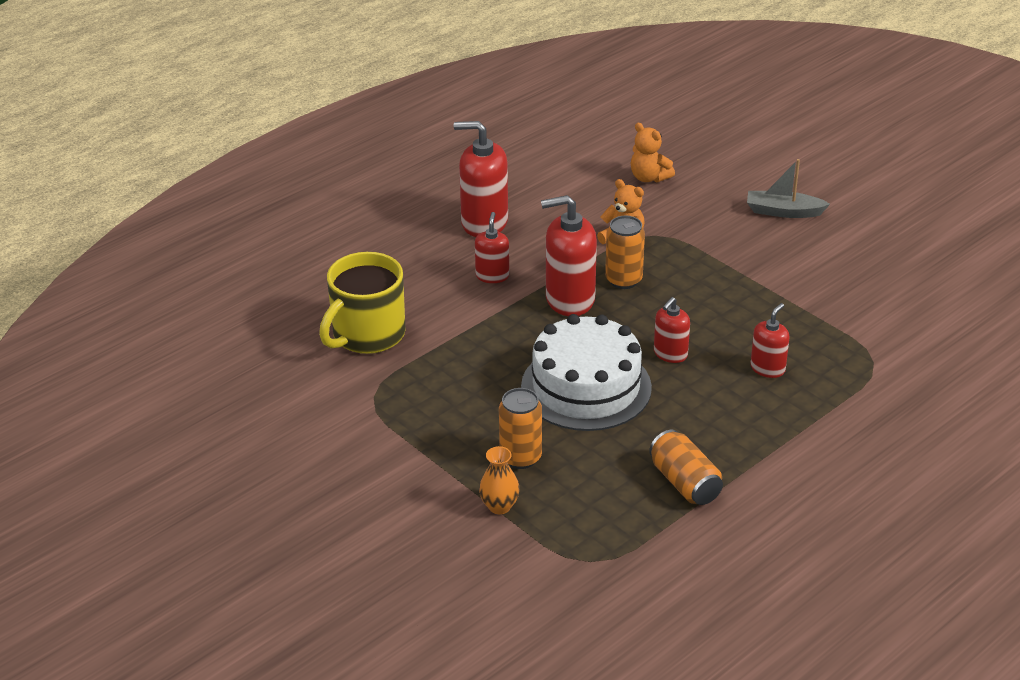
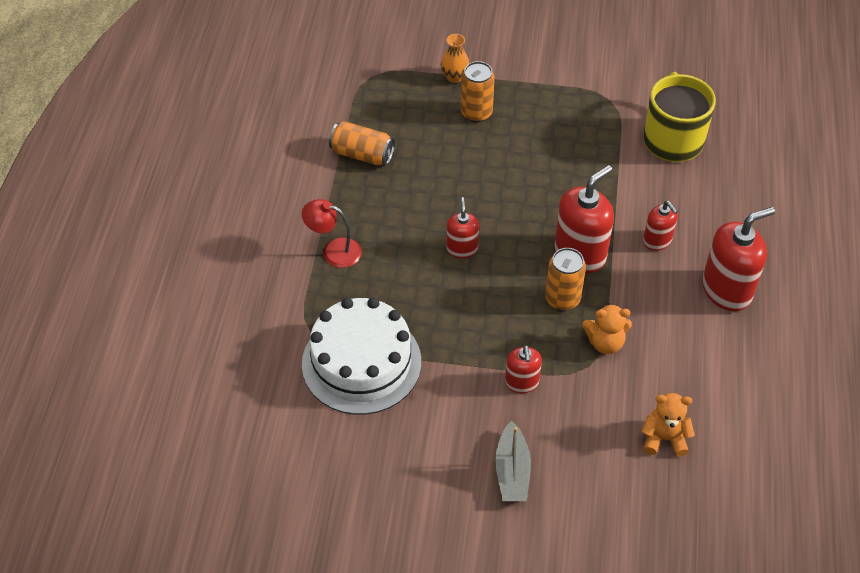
camera: 140 degrees right, 15 degrees up
(586, 387) = (490, 186): white cake -> white cake (361, 362)
(767, 368) = (383, 278): red soap dispenser -> red soap dispenser (521, 383)
(783, 212) = (512, 471): grey boat -> grey boat turned 120 degrees clockwise
(796, 413) = (334, 251): none -> red lamp

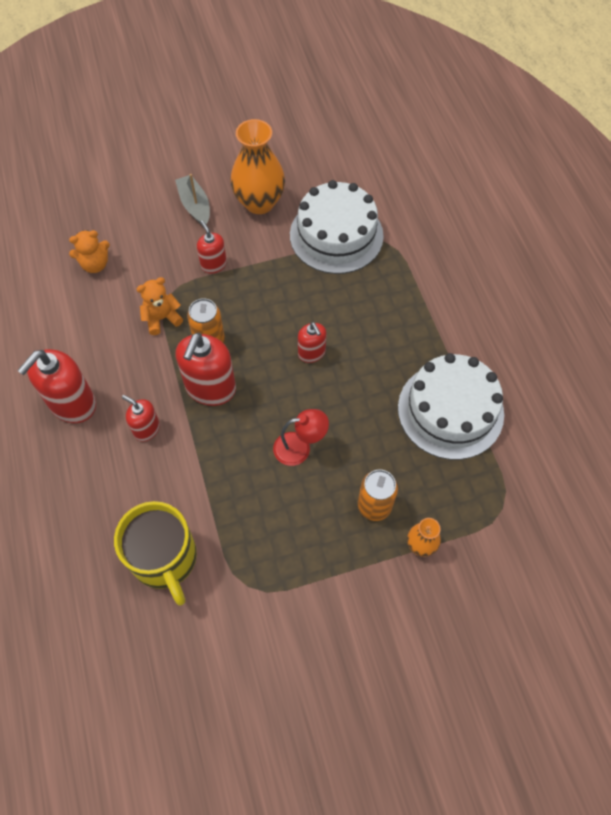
camera: 155 degrees right, 10 degrees up
(334, 251) = (412, 310): red lamp -> red lamp (300, 448)
(362, 154) = (450, 410): orange can -> white cake
(429, 442) = (259, 202): none -> orange vase

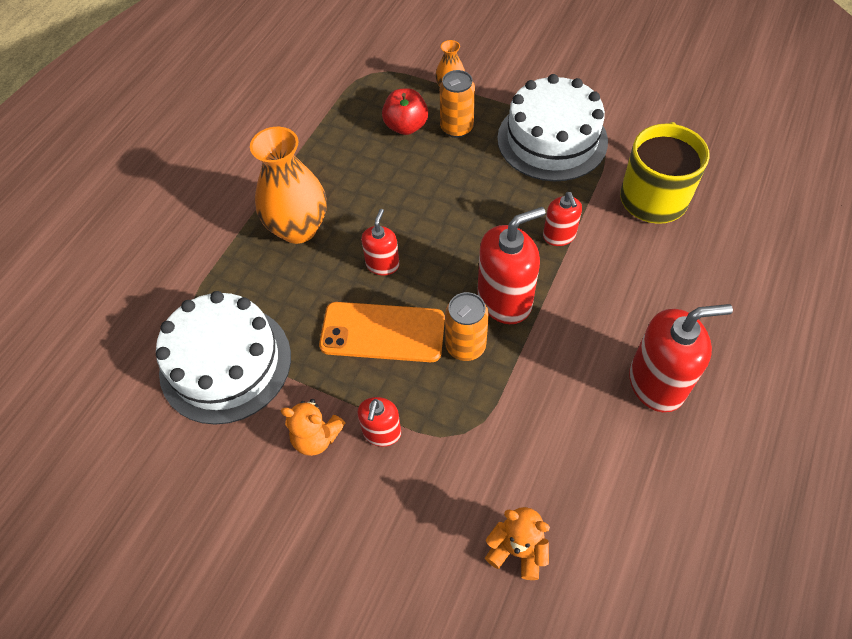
camera: 135 degrees left, 5 degrees down
(146, 429) = (596, 305): red soap dispenser -> red soap dispenser (559, 236)
(162, 318) = (493, 409): orange teddy bear -> orange teddy bear (316, 437)
(195, 205) = (326, 539): grey boat -> none
(259, 202) = (252, 476): orange vase -> orange vase (298, 228)
(267, 313) = (382, 332): none -> orange phone
(300, 448) = (472, 199): red lamp -> none
(414, 475) = (406, 126): none -> red apple
(450, 410) = (327, 146): white cake -> white cake (552, 139)

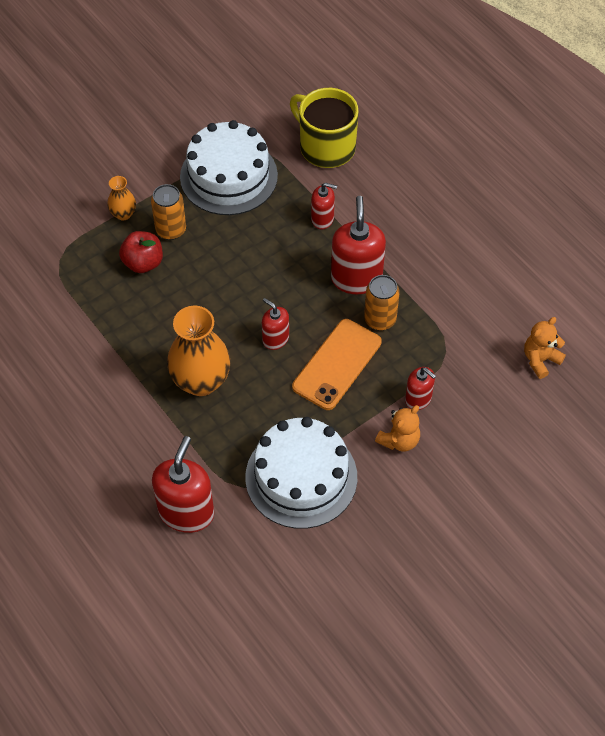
camera: 65 degrees left, 0 degrees up
(656, 383) = (472, 229): red soap dispenser -> red soap dispenser (186, 512)

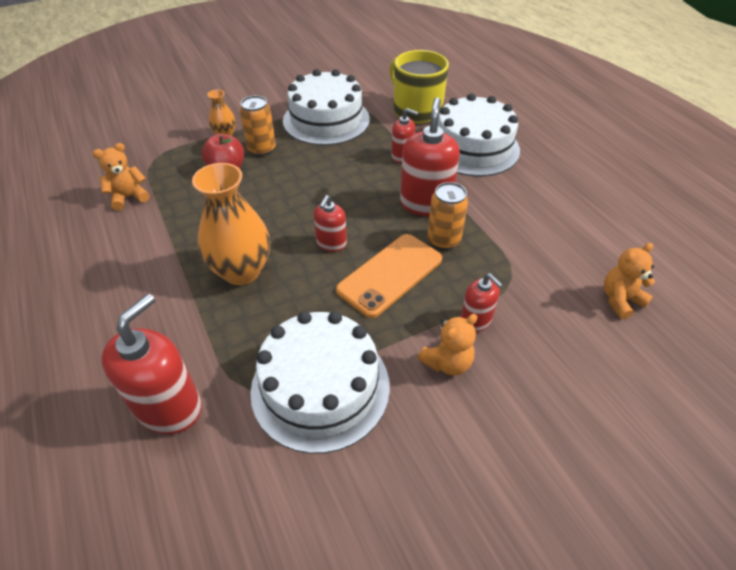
camera: 10 degrees right, 10 degrees down
(56, 313) = (129, 197): none -> orange teddy bear
(275, 339) = (331, 243): red soap dispenser -> red soap dispenser turned 120 degrees counterclockwise
(395, 196) = (473, 148): none -> white cake

